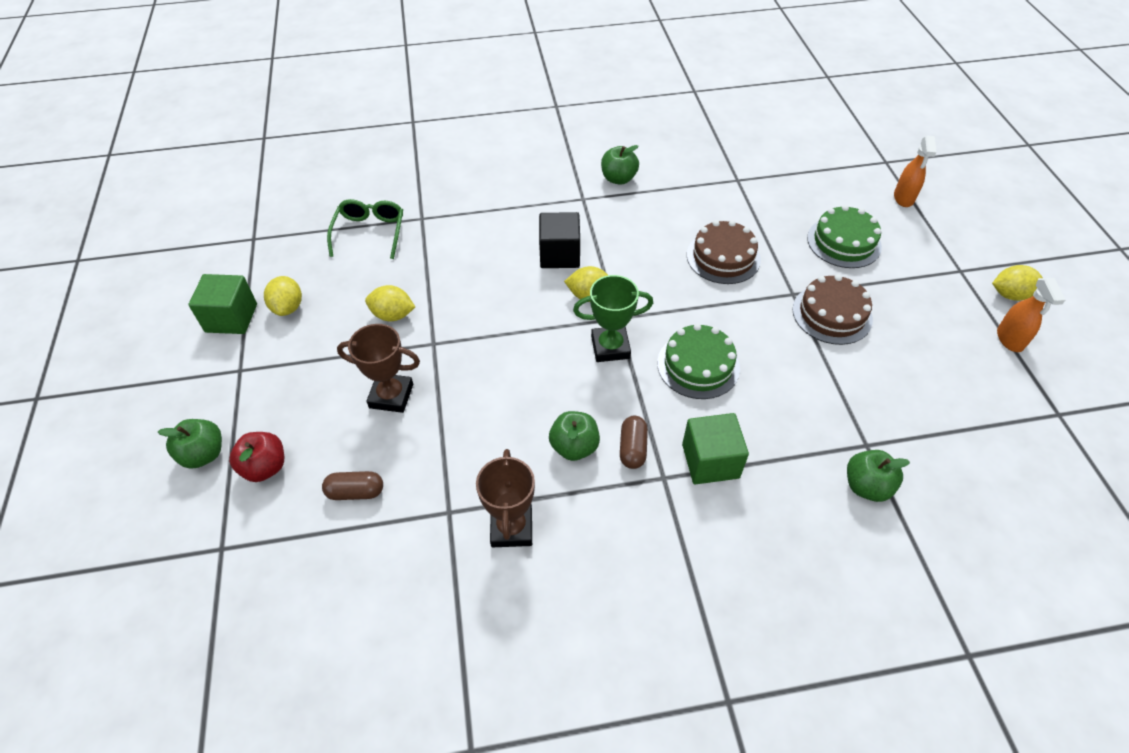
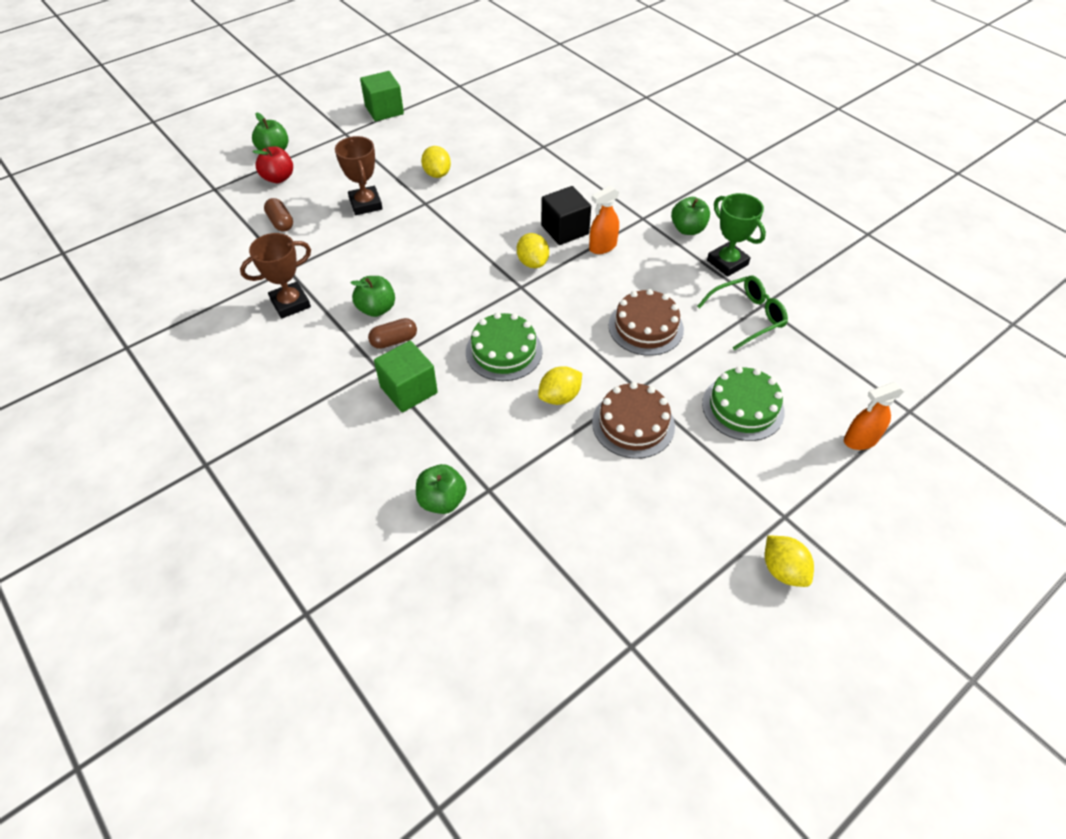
camera: 60 degrees right, 0 degrees up
(288, 307) = (410, 127): yellow lemon -> yellow lemon (559, 397)
(369, 233) = (506, 130): green glasses -> green glasses (746, 317)
(610, 347) = (486, 293): green trophy -> green trophy (727, 262)
(1009, 339) = (710, 581): orange spray bottle -> orange spray bottle (602, 247)

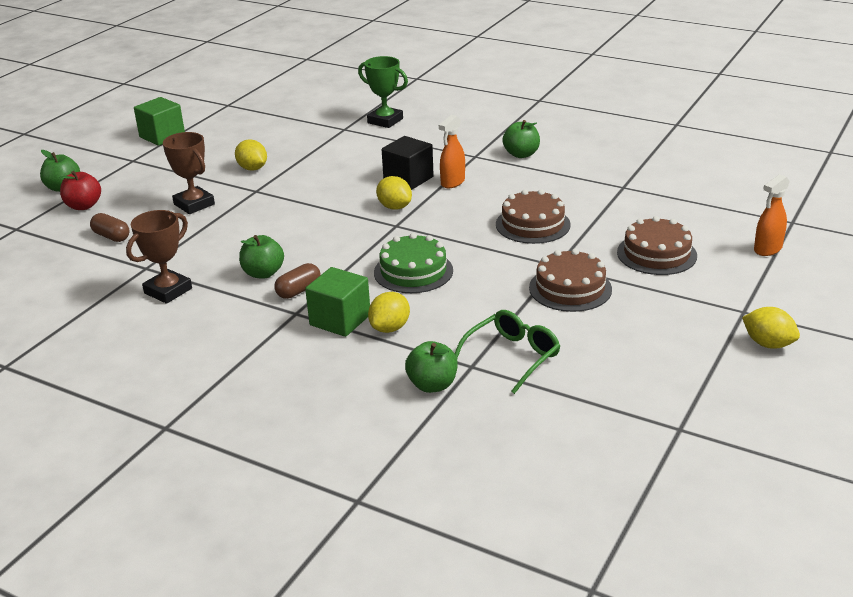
camera: 20 degrees left, 20 degrees down
(559, 397) = (489, 288): yellow lemon -> yellow lemon (390, 328)
(727, 262) = (572, 167): green trophy -> green trophy (385, 121)
(743, 407) = (656, 254): green cake -> brown cake
(746, 317) = (615, 197): green glasses -> green glasses (511, 357)

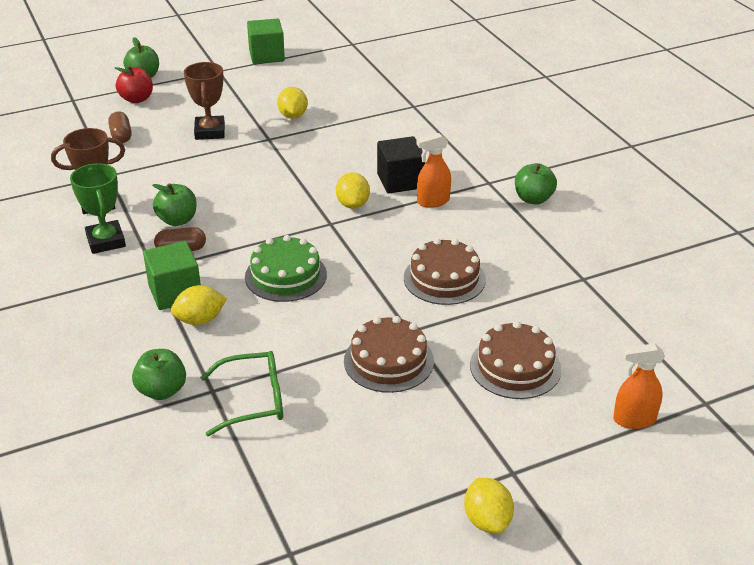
camera: 35 degrees right, 5 degrees up
(385, 121) = (458, 111): green trophy -> green trophy (106, 241)

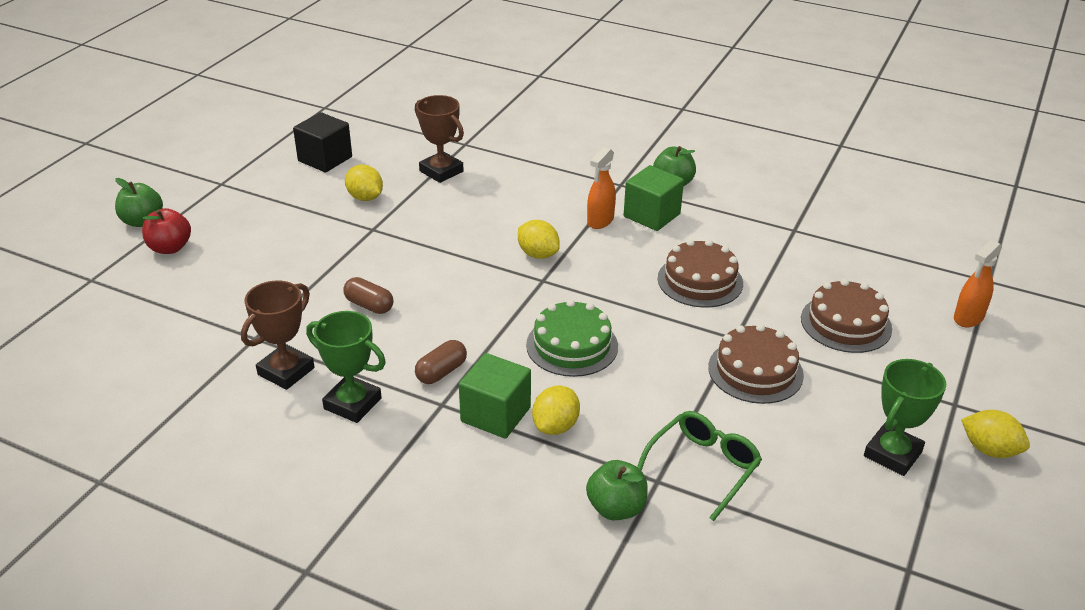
camera: 40 degrees left, 0 degrees up
(121, 136) = (208, 292): brown capsule -> brown capsule (369, 305)
(177, 220) = (396, 347): green apple -> none
(210, 132) = (302, 247): brown trophy -> brown trophy (441, 171)
(266, 56) = (252, 150): green cube -> green cube (651, 215)
(400, 181) = (548, 215): black cube -> black cube (325, 159)
(402, 475) = (892, 454): none -> green trophy

